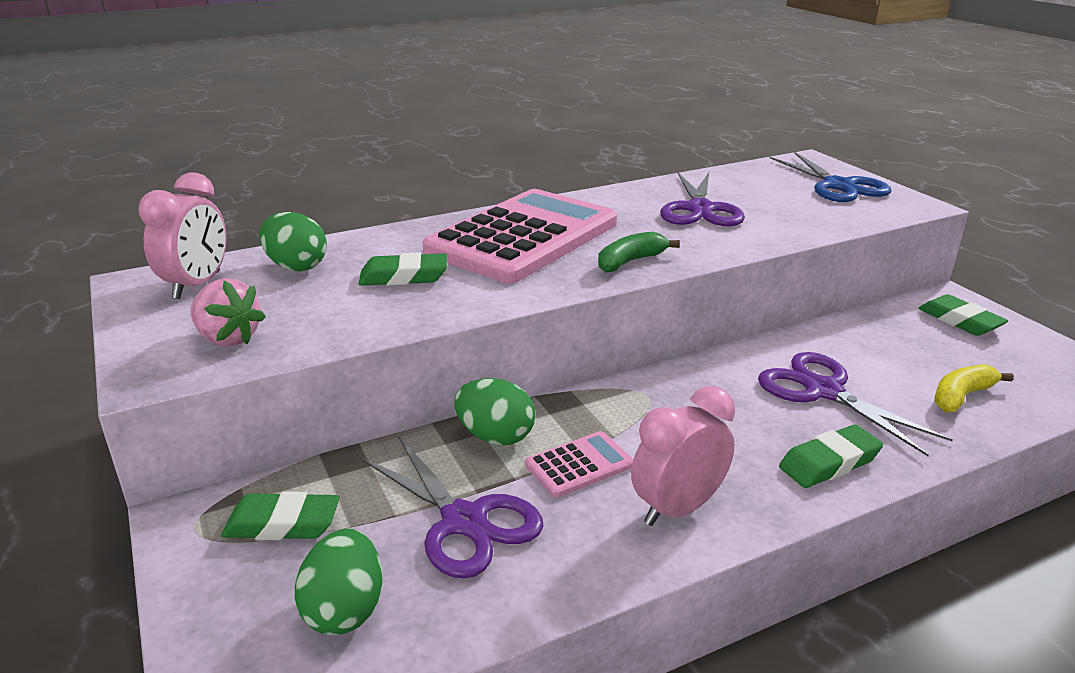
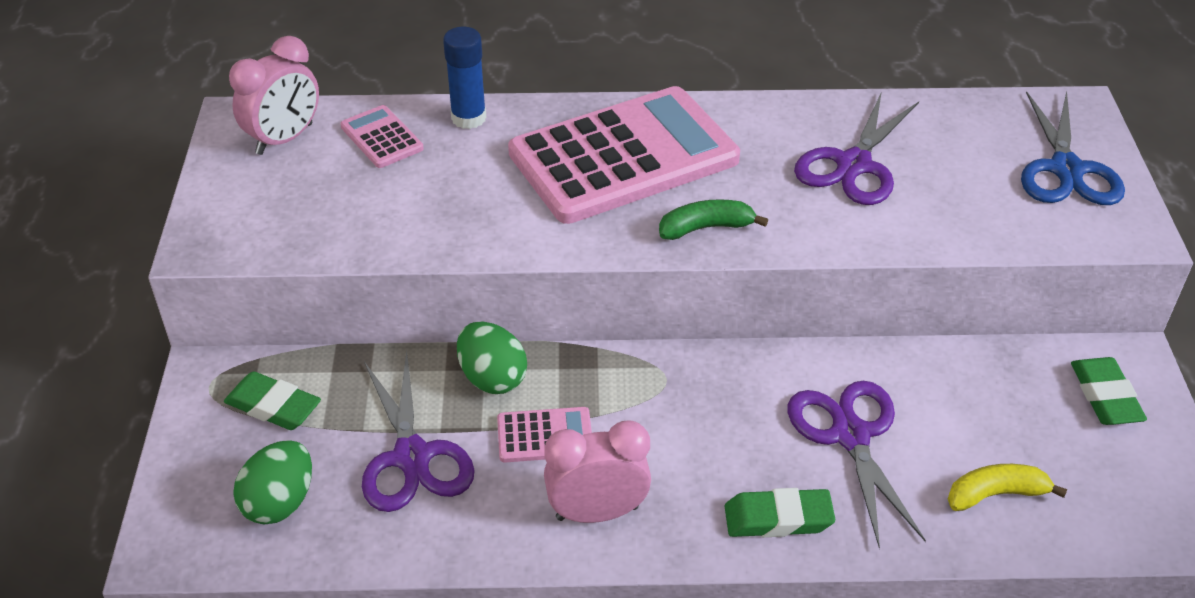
camera: 25 degrees right, 15 degrees up
(228, 338) = (278, 219): pink strawberry -> none
(296, 266) = (381, 138): green egg -> pink calculator
(369, 241) = (468, 118): none -> blue glue stick
(404, 277) = (470, 183): green eraser -> none

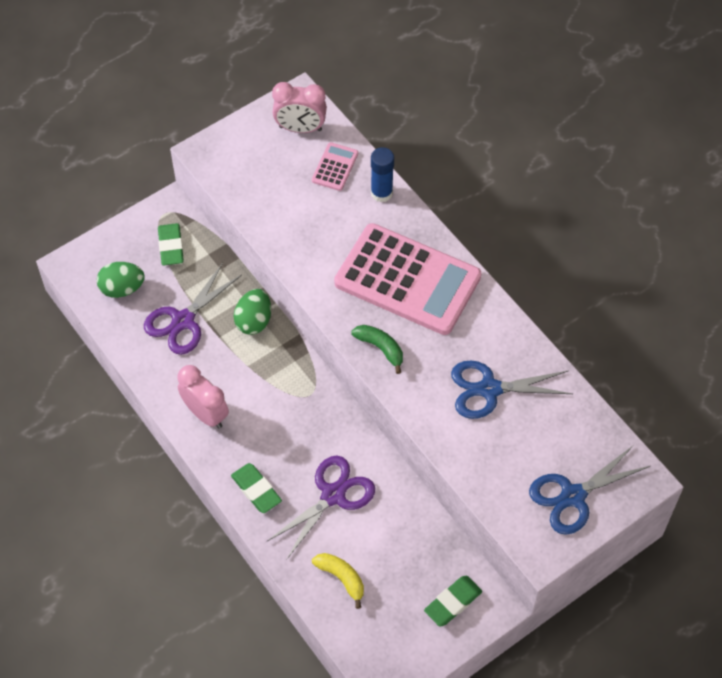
camera: 55 degrees right, 15 degrees up
(545, 435) = (235, 365): pink calculator -> none
(854, 165) = (489, 389): purple scissors -> blue scissors

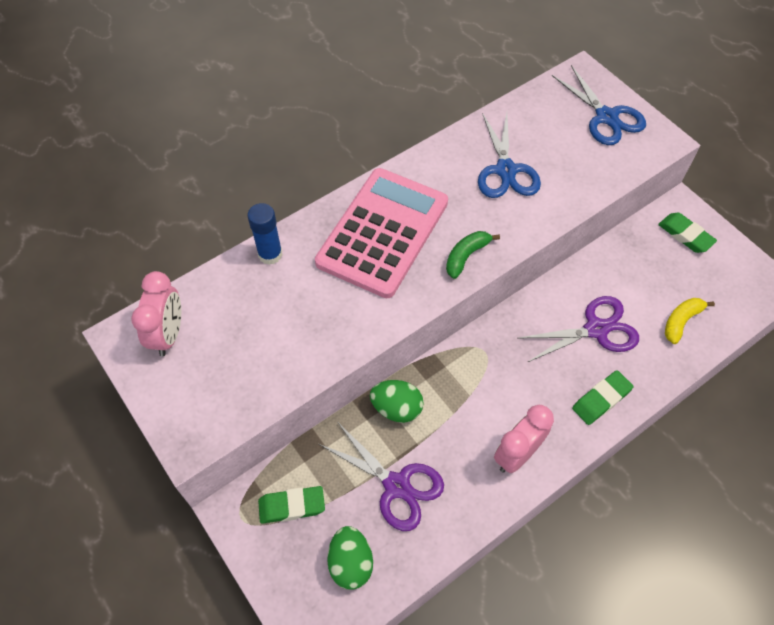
camera: 90 degrees left, 0 degrees up
(333, 495) = (596, 329): purple scissors -> purple scissors turned 120 degrees clockwise
(335, 167) = (230, 298): pink calculator -> none

